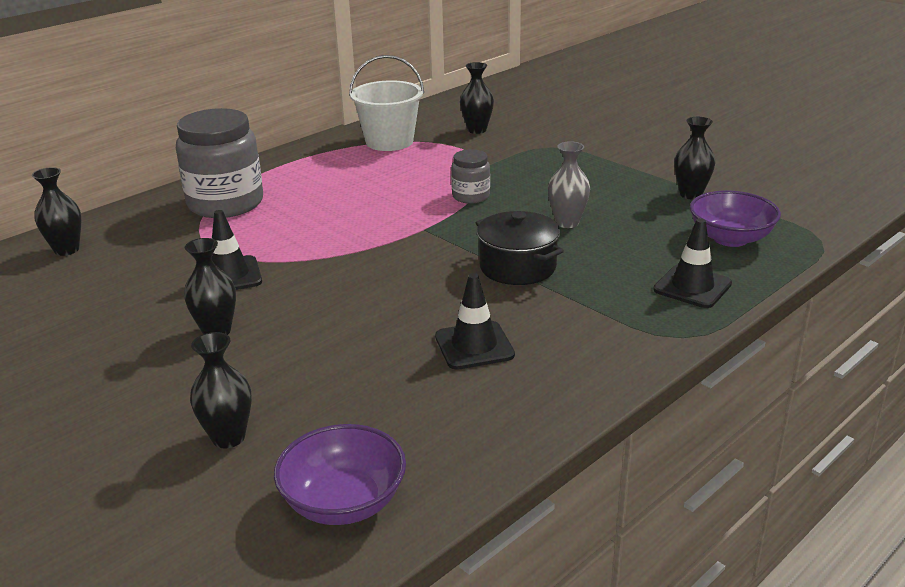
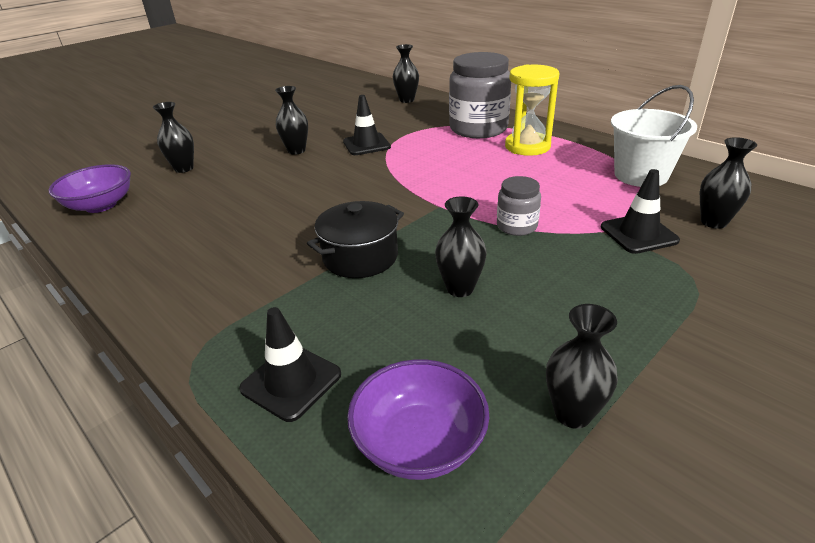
camera: 90 degrees right, 5 degrees up
(297, 181) = (527, 146): none -> yellow hourglass
(474, 346) = (236, 239): black traffic cone -> black traffic cone (638, 234)
(567, 222) = (460, 288): grey vase -> black vase

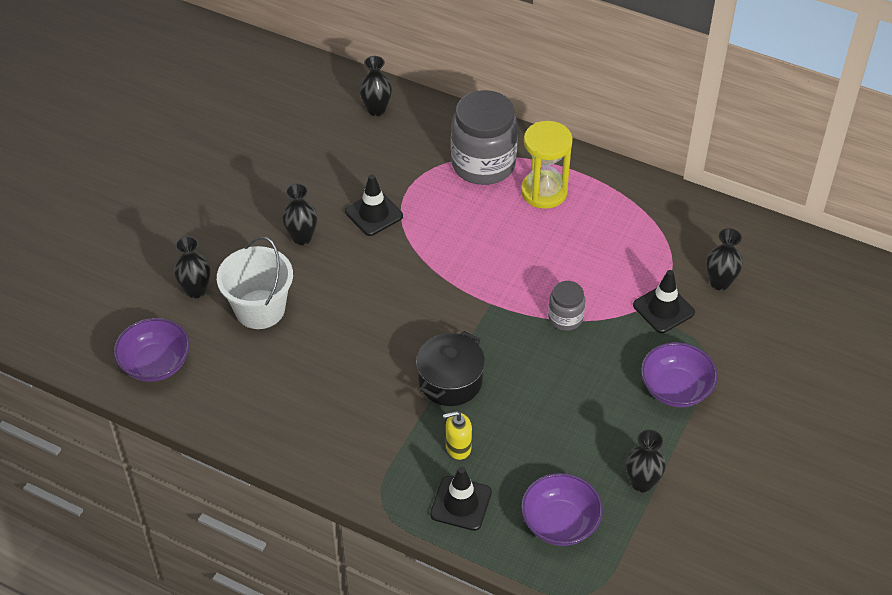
camera: 20 degrees left, 15 degrees up
(329, 318) = (458, 447): none -> yellow soap dispenser
(460, 288) = (542, 398): black vase -> none
(640, 175) = (657, 225): white bucket -> white bucket (260, 309)
(645, 308) = (675, 389): none -> purple bowl

